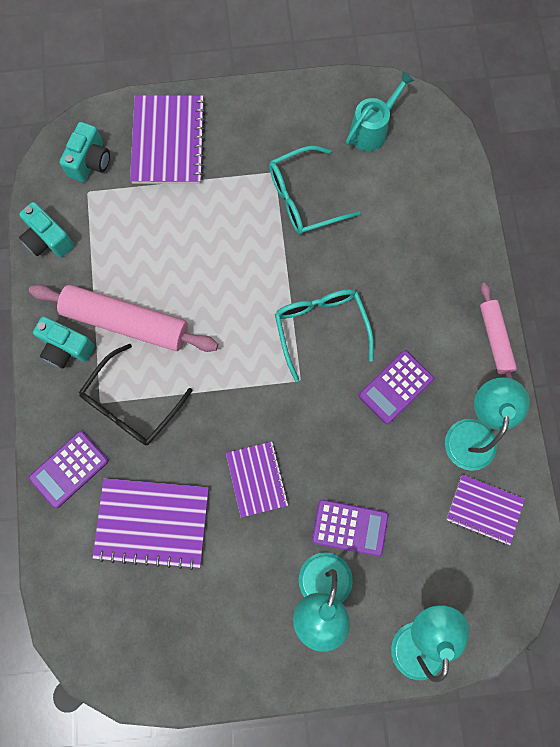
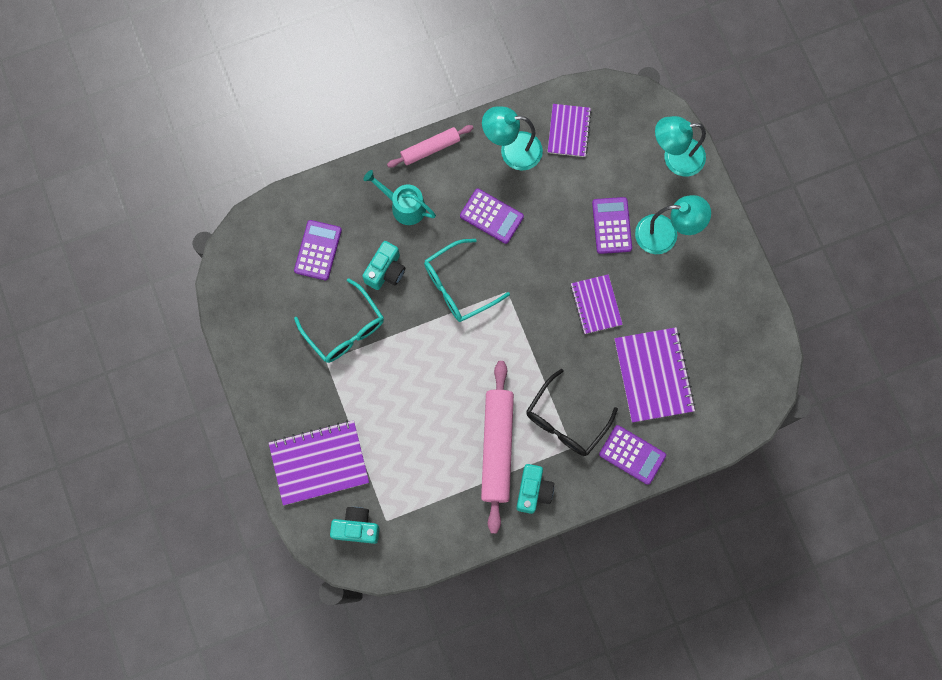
camera: 105 degrees left, 0 degrees up
(48, 239) = (441, 540): turquoise camera -> turquoise camera (386, 271)
(131, 404) = (565, 421): black glasses -> black glasses turned 105 degrees clockwise
(256, 479) = (596, 304): purple notebook -> purple notebook turned 75 degrees counterclockwise
(372, 129) = (264, 287): turquoise watering can -> turquoise watering can (403, 206)
(400, 191) = (318, 250): none -> purple calculator

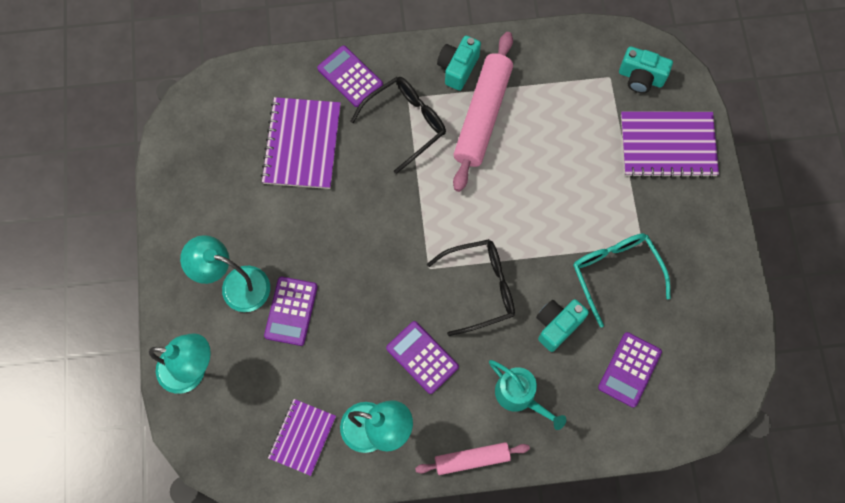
camera: 165 degrees left, 5 degrees down
(458, 286) = (480, 288): turquoise glasses -> black glasses
(596, 304) = (337, 230): purple notebook -> none

